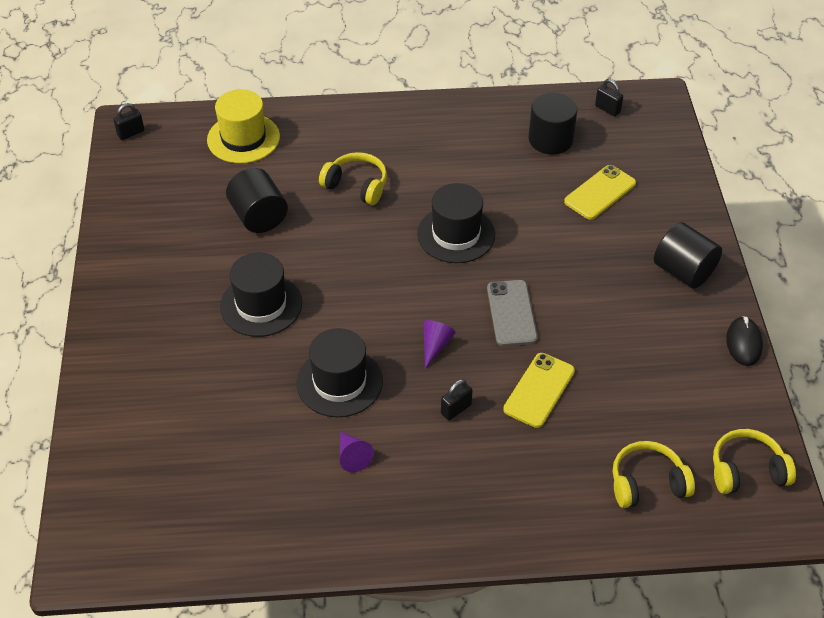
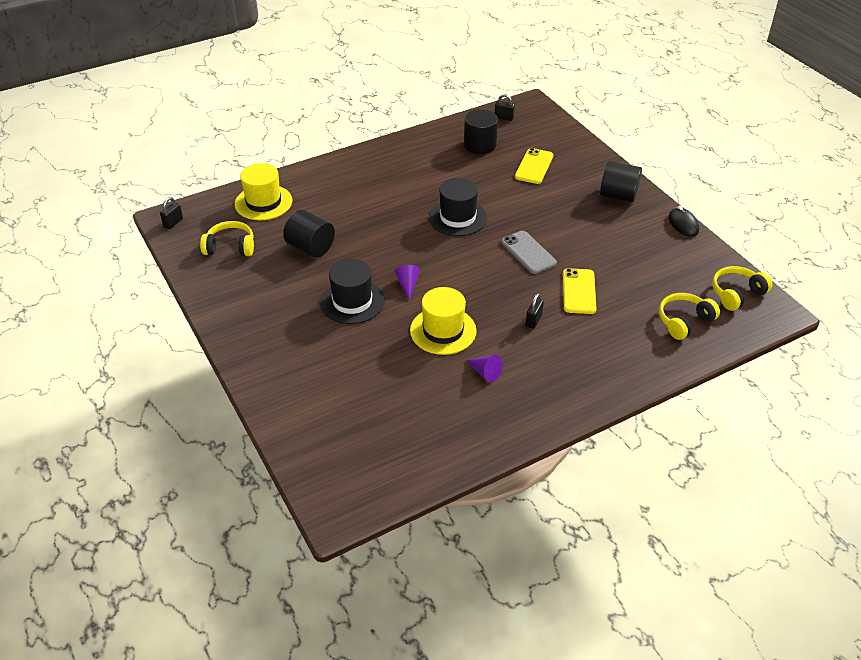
camera: 25 degrees left, 5 degrees down
(339, 382) = (443, 331): black hat -> yellow hat
(356, 186) = (368, 208): yellow headphones -> yellow headphones (230, 247)
(435, 345) = (492, 287): purple cone -> purple cone (407, 285)

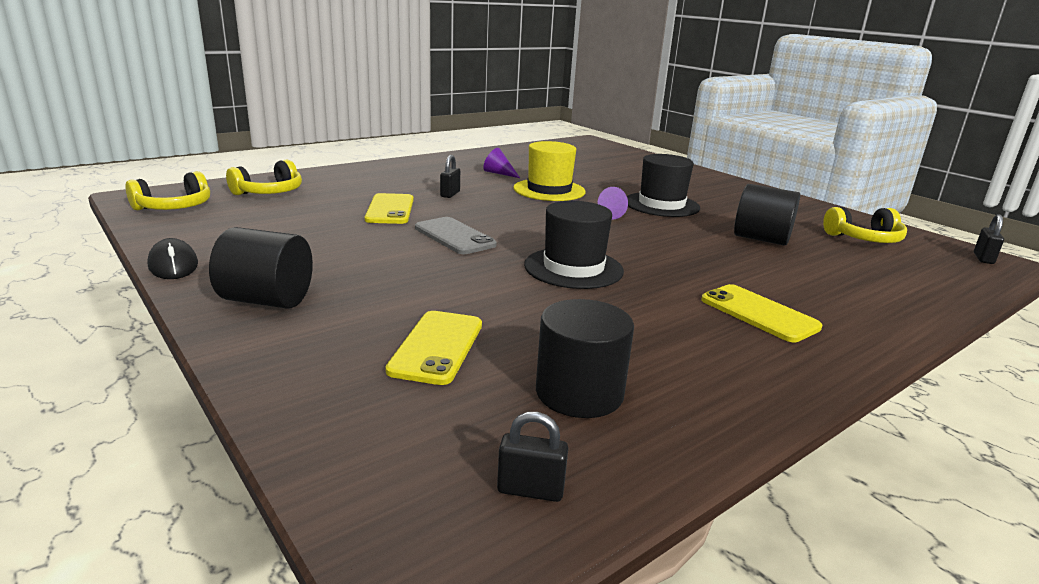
camera: 170 degrees right, 20 degrees down
(263, 202) = (901, 281): yellow hat -> none
(375, 180) = (759, 313): none -> yellow phone

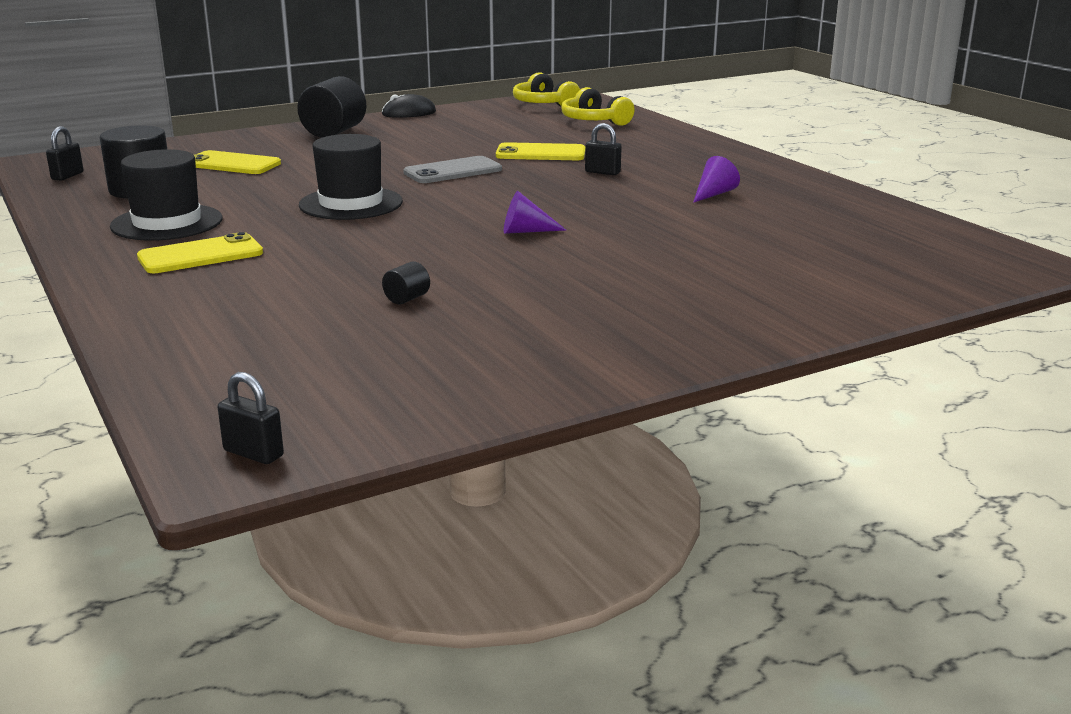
camera: 100 degrees right, 0 degrees up
(549, 190) = (633, 212): yellow hat -> none
(661, 205) = (570, 264): black hat -> black hat (167, 223)
(761, 239) = (407, 299): black cylinder -> black cylinder, size x0.44
(864, 239) = (384, 373): yellow headphones -> none

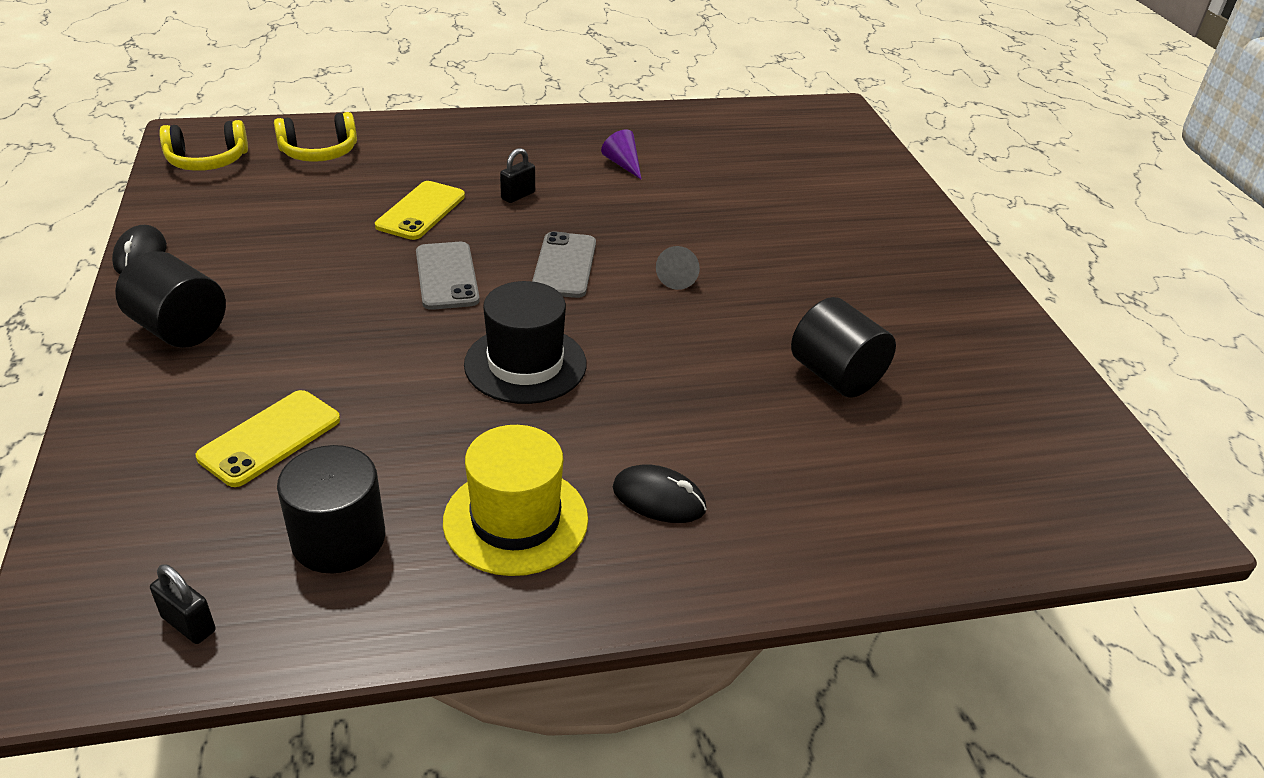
camera: 75 degrees left, 15 degrees up
(167, 223) = (515, 520): black hat -> yellow hat
(200, 255) = (659, 499): yellow phone -> black mouse
(253, 453) = (1143, 504): black padlock -> none
(407, 299) = (836, 376): black cylinder -> black cylinder, size x2.26
(504, 197) = (564, 265): none -> grey phone
(526, 231) = (678, 277): purple cone -> grey cone

